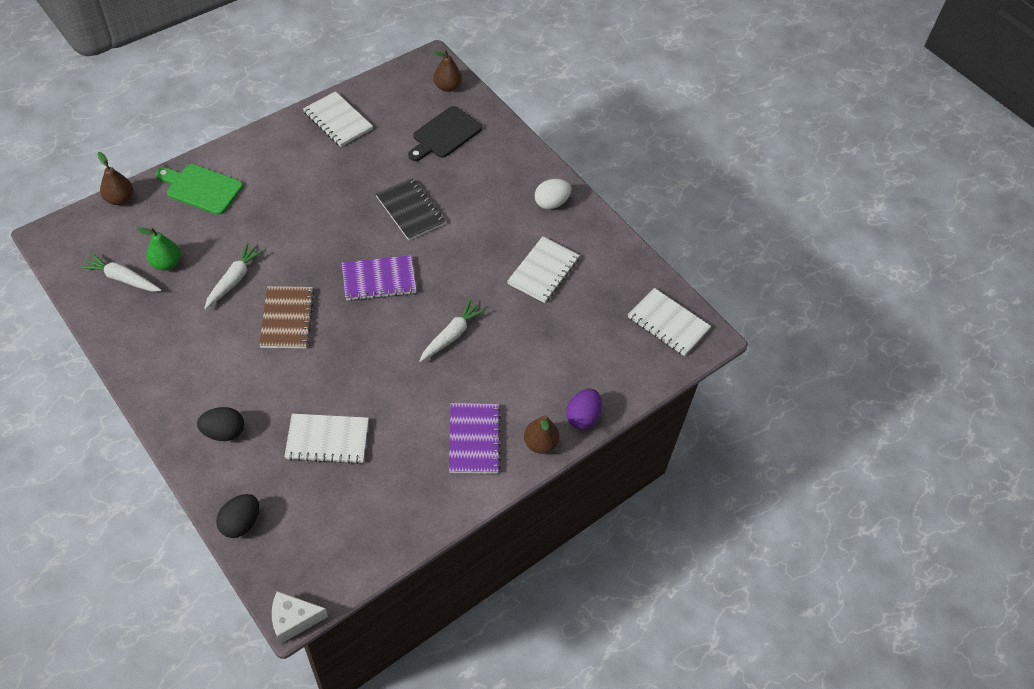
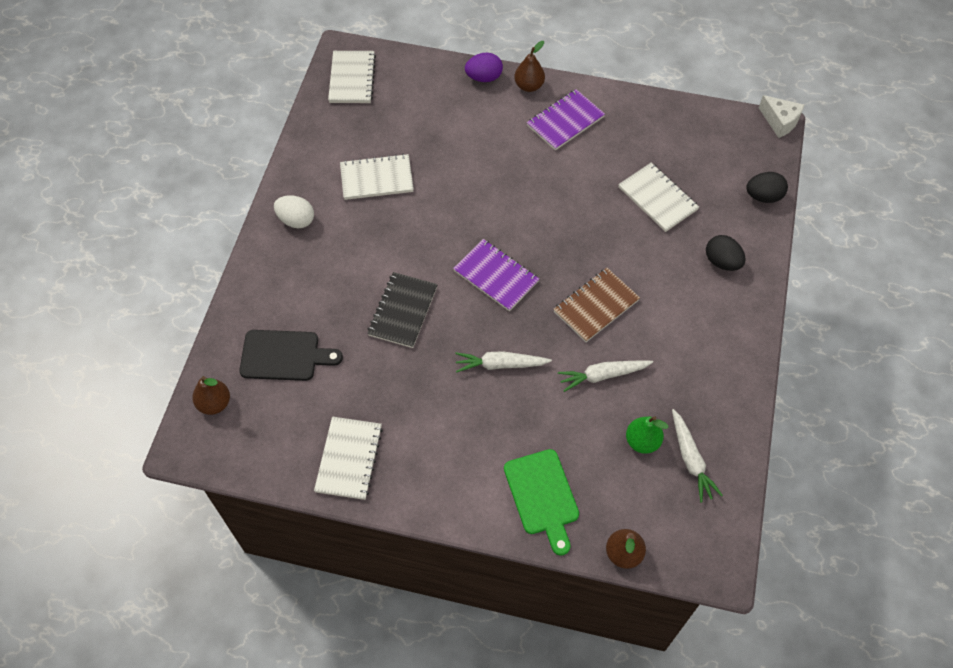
camera: 125 degrees left, 5 degrees up
(452, 335) = (497, 192): white carrot -> white carrot (500, 364)

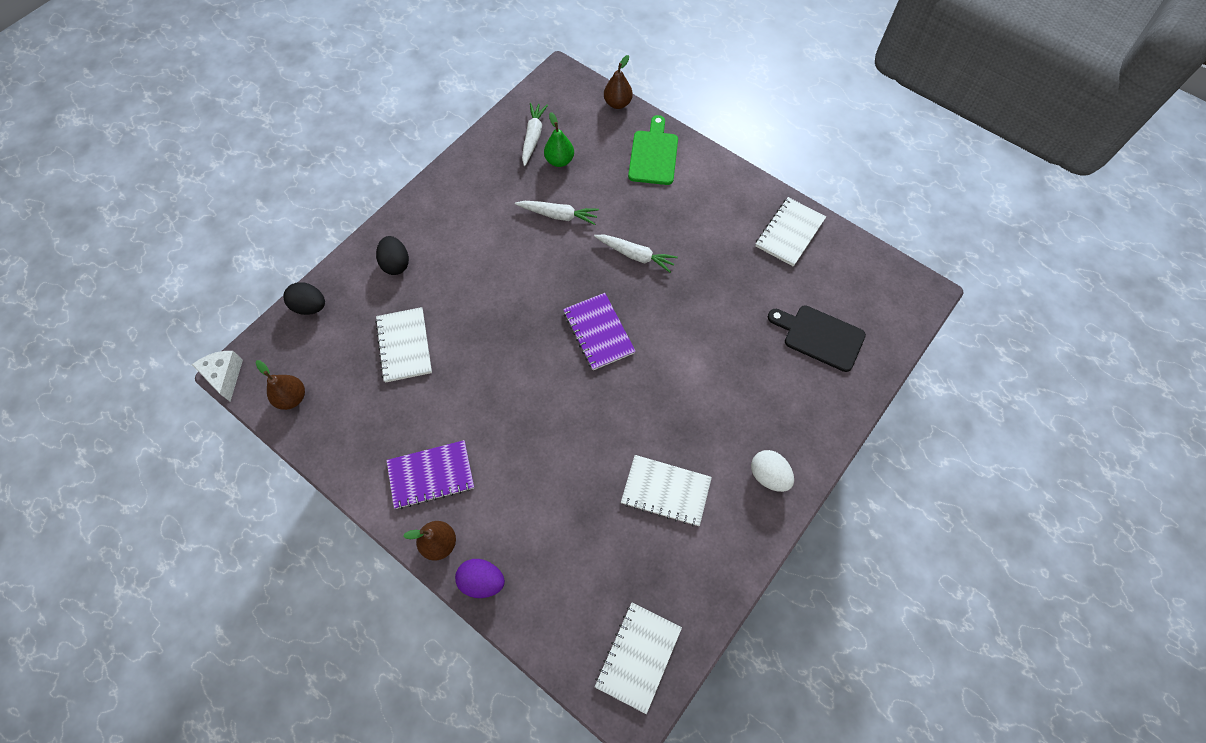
camera: 155 degrees left, 5 degrees up
(214, 403) = (892, 319): brown pear -> brown pear (292, 398)
(403, 311) = (698, 334): black notebook -> none
(596, 306) = (528, 270): brown notebook -> none

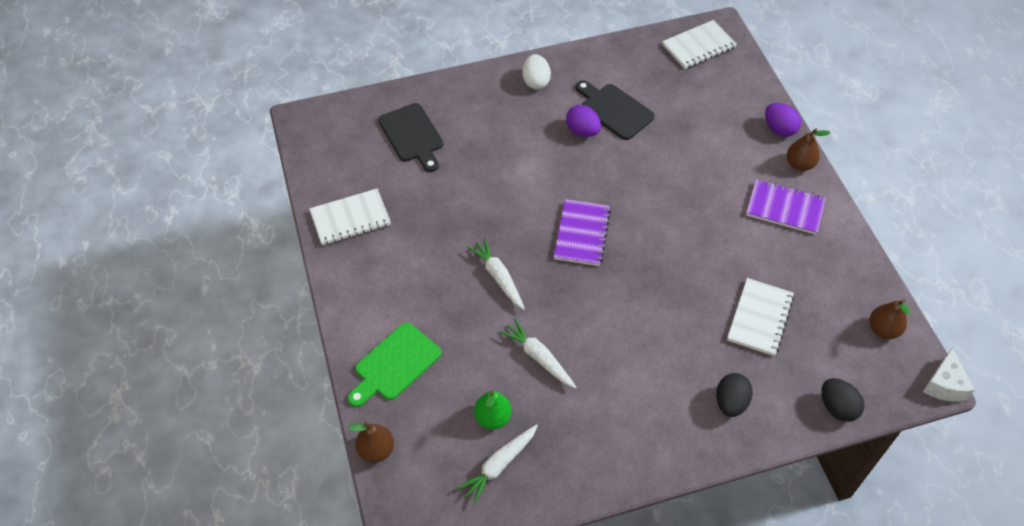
camera: 145 degrees left, 10 degrees down
(666, 491) = (614, 110): white notebook -> black cutting board
(677, 443) = (582, 131): none -> purple egg

